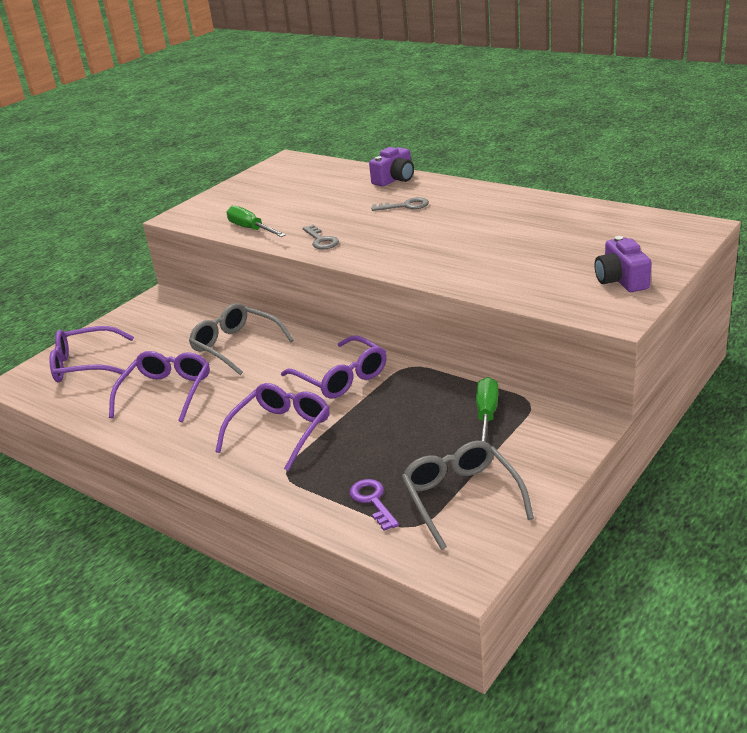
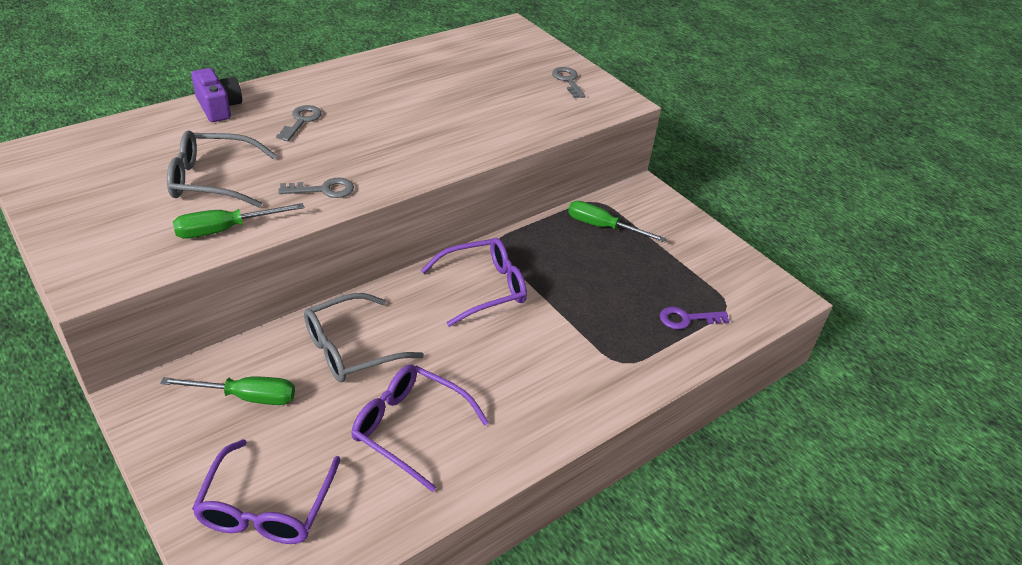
camera: 80 degrees left, 10 degrees up
(173, 327) = (246, 397): none -> green screwdriver
(280, 432) = (552, 351): purple glasses -> none
(462, 498) = (703, 272): grey glasses -> grey glasses (213, 180)
(621, 280) = (568, 81): purple camera -> grey key

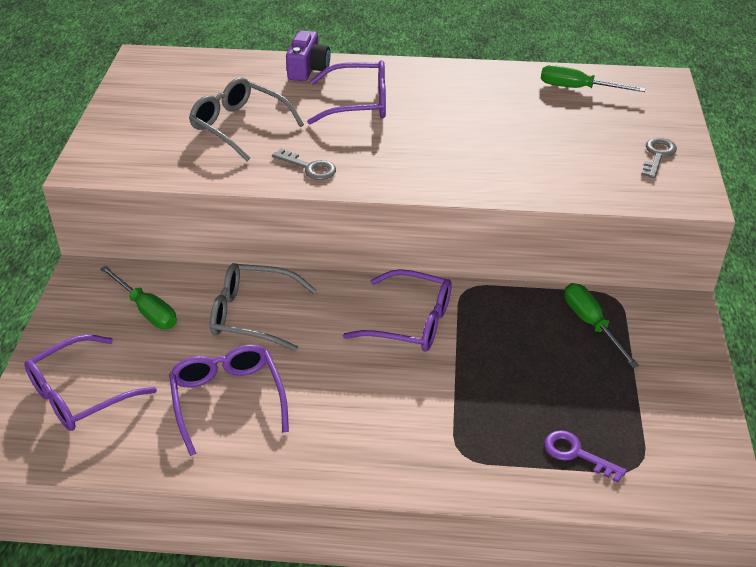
camera: 45 degrees right, 0 degrees up
(225, 230) = (205, 168): green screwdriver -> green screwdriver (577, 88)
(301, 121) = (358, 103): grey key -> purple glasses

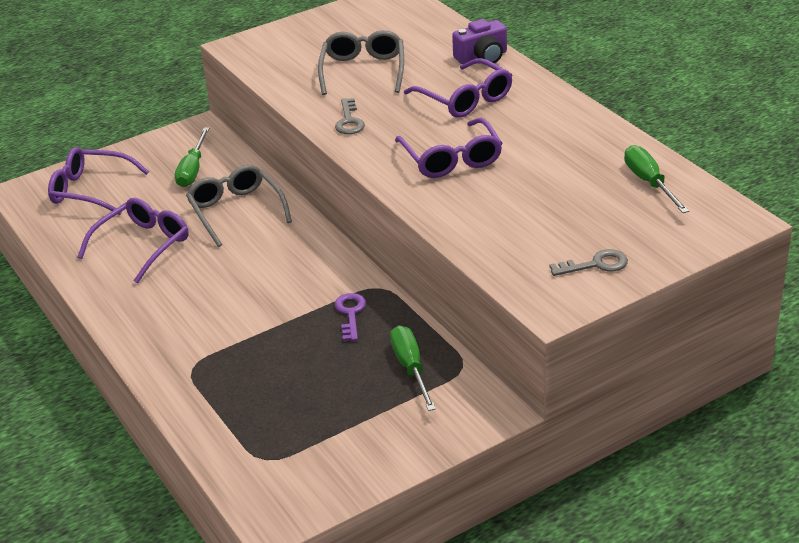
camera: 55 degrees right, 5 degrees down
(409, 322) = (307, 280): purple glasses -> purple glasses (451, 158)
(576, 454) = (246, 422): purple key -> purple key (350, 313)
(591, 324) = (411, 368): green screwdriver -> green screwdriver turned 45 degrees counterclockwise

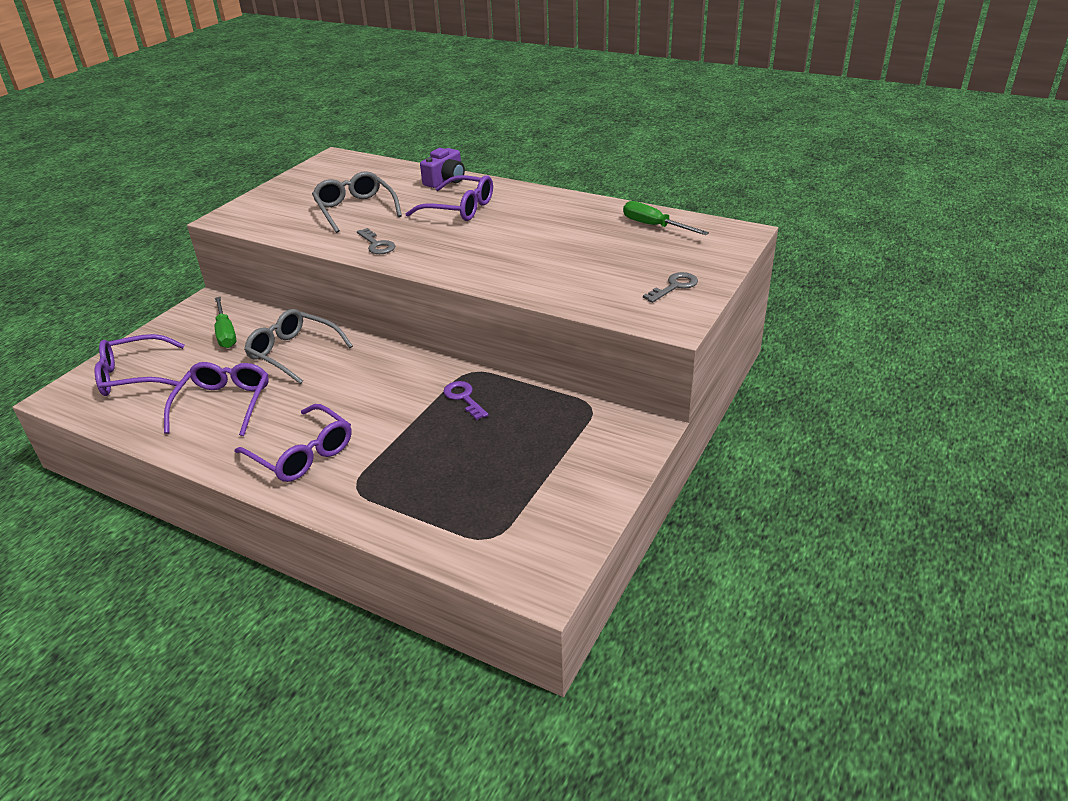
camera: 30 degrees left, 0 degrees up
(411, 368) = (551, 421): green screwdriver -> none
(451, 158) = (489, 248): purple glasses -> purple glasses (302, 453)

